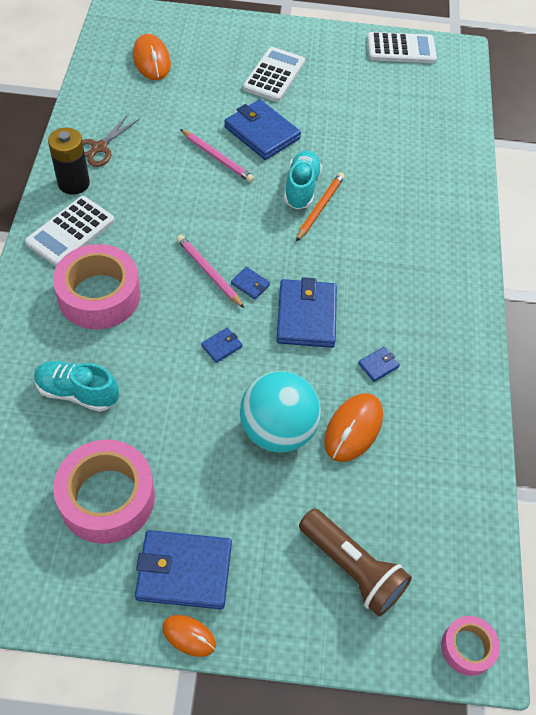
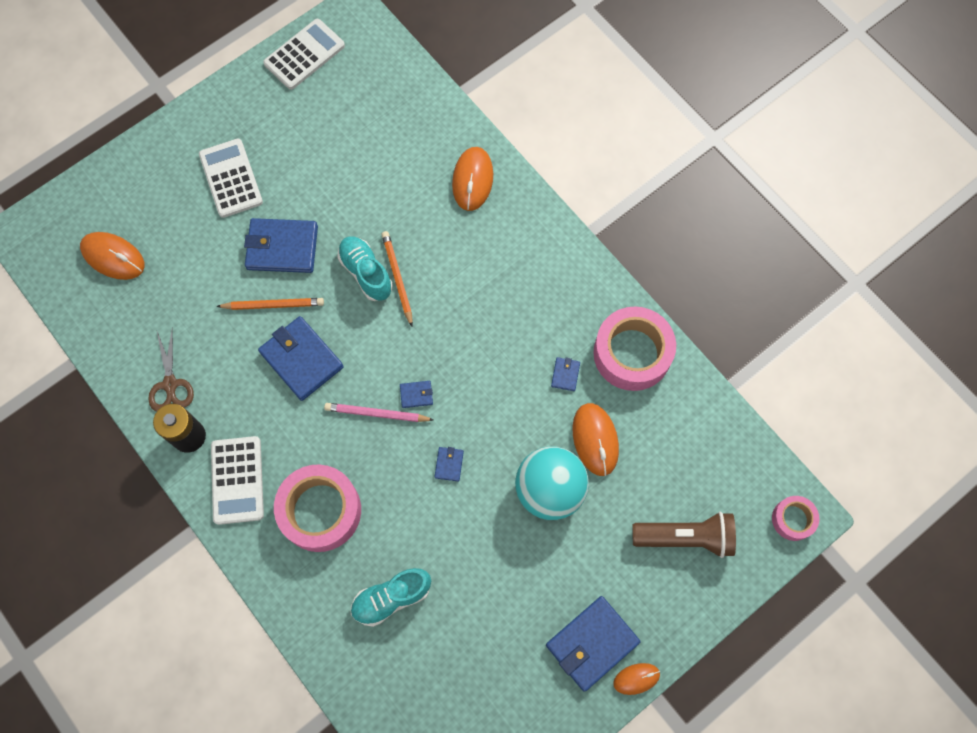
camera: 40 degrees left, 15 degrees up
(107, 498) = (494, 648): pink tape -> pink tape (632, 353)
(217, 158) = (273, 305): pink pencil -> orange pencil
(306, 316) = (480, 382): blue wallet -> blue wallet (301, 359)
(443, 194) = (472, 180): none -> orange mouse

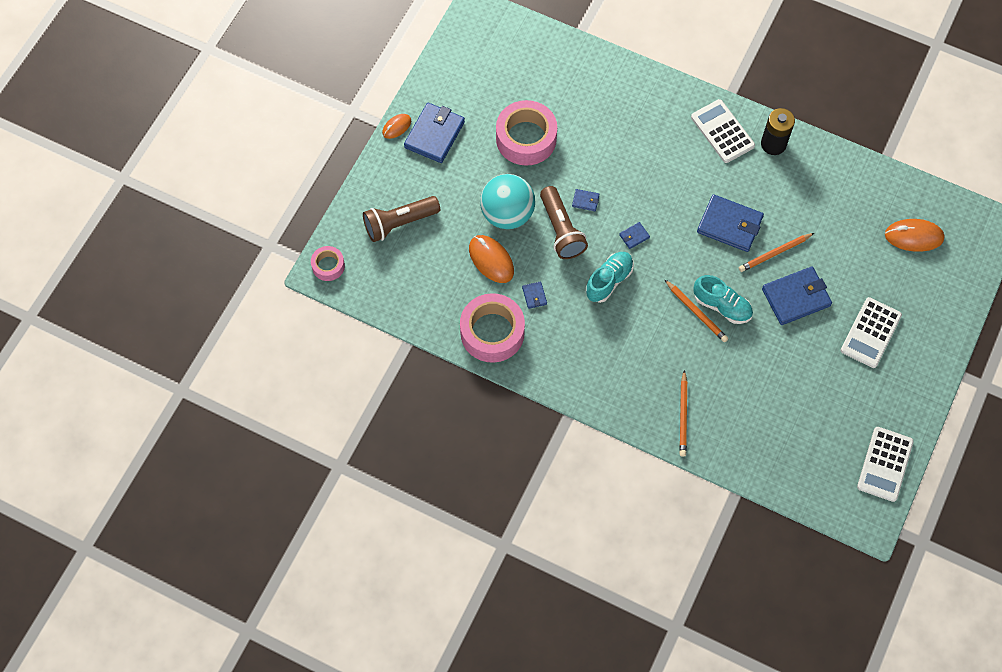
camera: 155 degrees right, 5 degrees down
(170, 384) = (809, 170): brown scissors -> none
(231, 178) = (870, 333): white calculator -> white calculator turned 75 degrees clockwise
(320, 511) = (655, 137): pink tape -> pink tape (526, 138)
(377, 414) = (654, 212): pink pencil -> none
(391, 598) = (578, 107): turquoise shoe -> turquoise shoe (609, 281)
(449, 464) = (585, 201): blue wallet -> blue wallet turned 60 degrees counterclockwise
(472, 180) = (683, 415): orange mouse -> orange pencil
(496, 440) = (561, 230): none -> brown flashlight

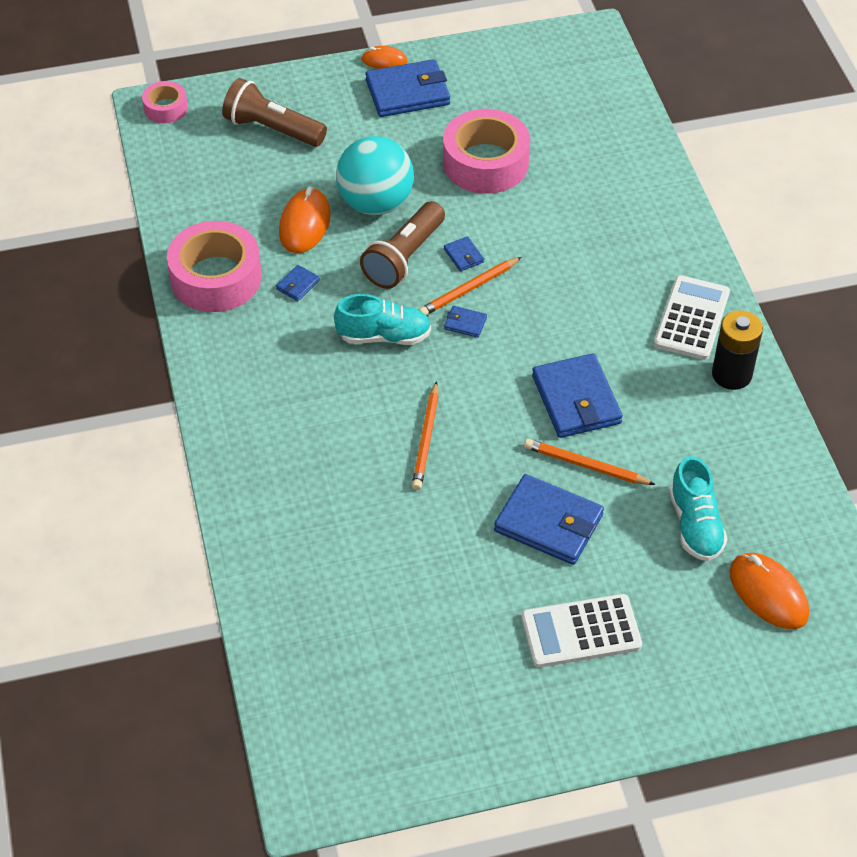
camera: 50 degrees right, 15 degrees down
(683, 415) = (276, 509): orange pencil -> orange pencil (469, 289)
(722, 306) = (460, 458): turquoise shoe -> turquoise shoe (695, 525)
(884, 464) = (407, 764): white calculator -> none

